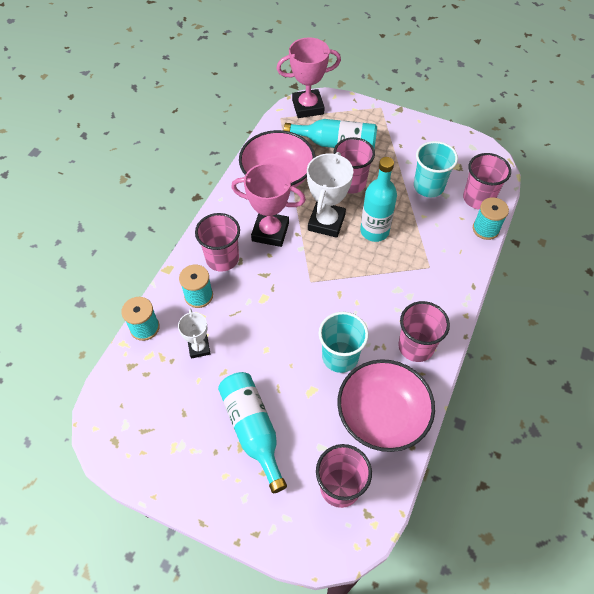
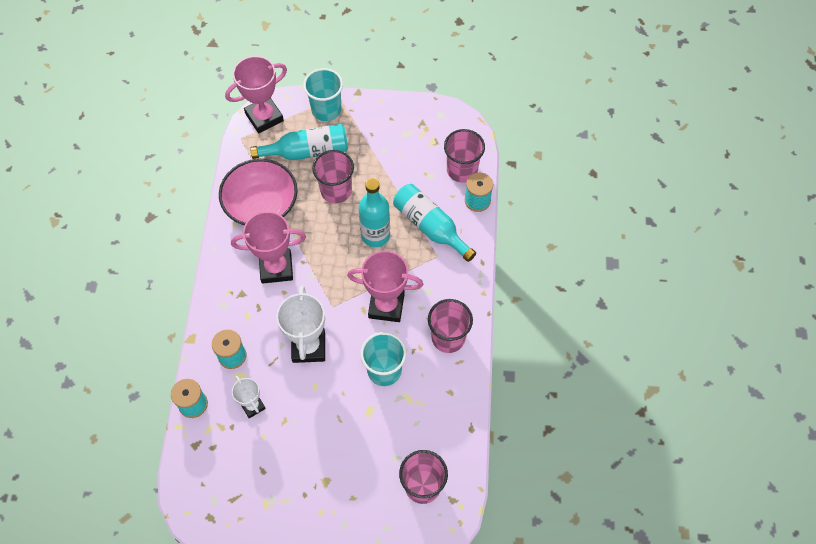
camera: 20 degrees left, 5 degrees up
(222, 258) = (240, 310): pink cup -> none
(253, 430) = (330, 463): turquoise bottle -> turquoise bottle (430, 227)
(326, 222) = (327, 241): white trophy -> white trophy (308, 347)
(363, 297) = (386, 306): none -> pink trophy
(382, 415) = (438, 411): pink bowl -> none
(428, 186) = (412, 172): turquoise cup -> turquoise cup (326, 110)

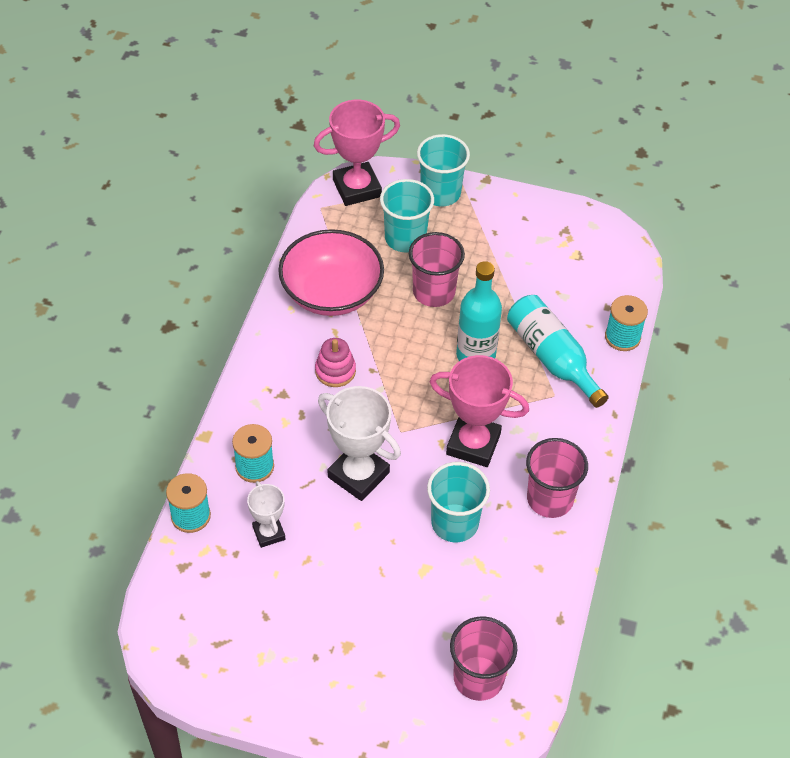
camera: 10 degrees right, 10 degrees down
(276, 268) = (335, 371): pink trophy -> pink stacking toy
(307, 151) = (405, 238): turquoise bottle -> turquoise cup
(308, 347) = (358, 475): white trophy -> white trophy turned 60 degrees counterclockwise
(462, 170) = (608, 296): pink cup -> none

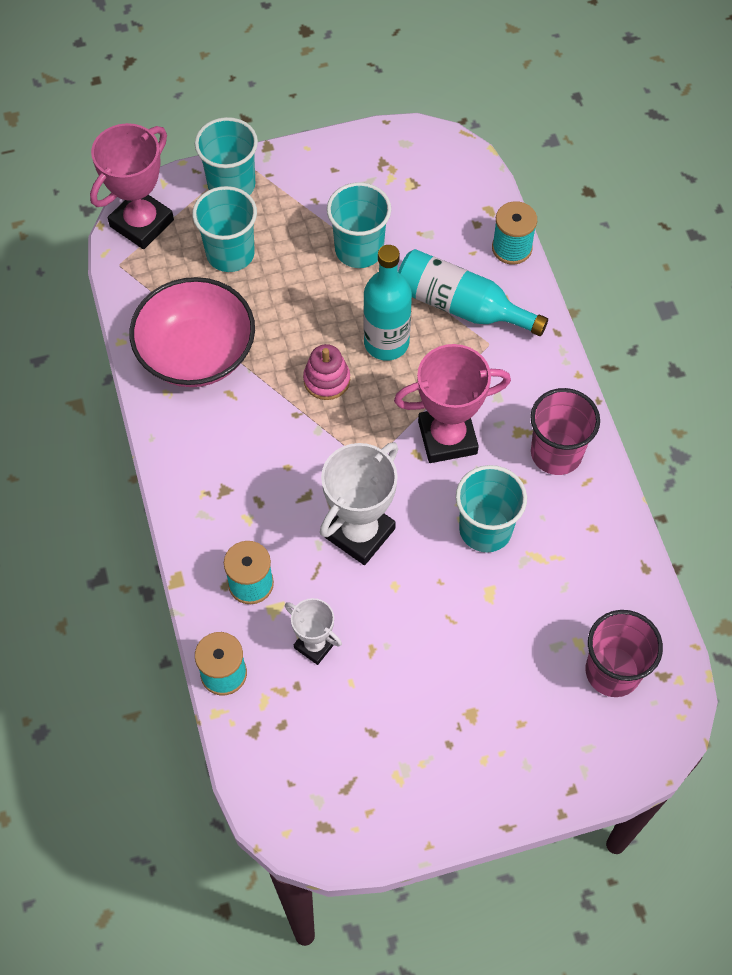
camera: 30 degrees left, 10 degrees up
(335, 371) = (260, 436): pink stacking toy -> pink stacking toy (326, 380)
(358, 475) = (360, 533): white trophy -> white trophy turned 60 degrees counterclockwise
(434, 292) = (299, 297): pink cup -> none
(503, 281) = (359, 249): none -> turquoise cup

